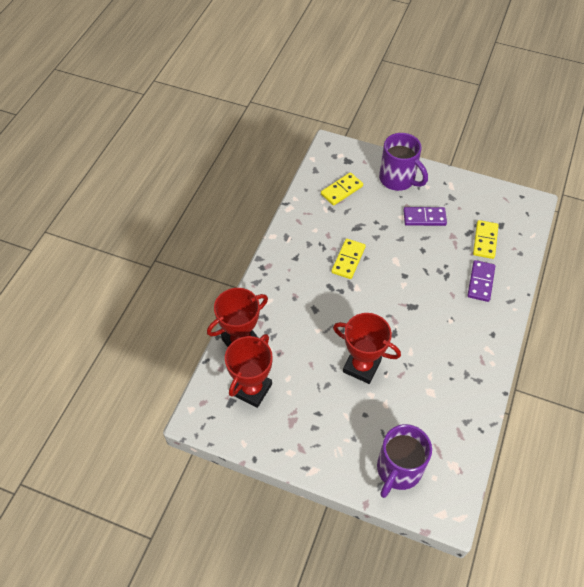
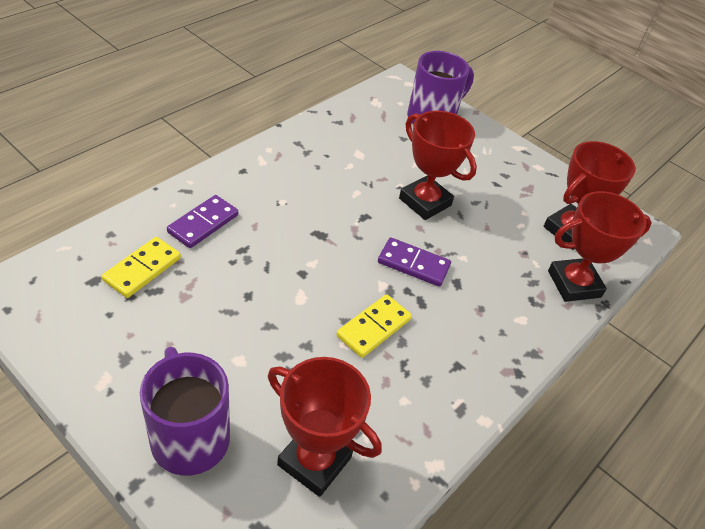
camera: 165 degrees left, 10 degrees down
(341, 190) = (314, 461): yellow domino -> red trophy
(424, 217) = (203, 342): purple domino -> purple domino (413, 264)

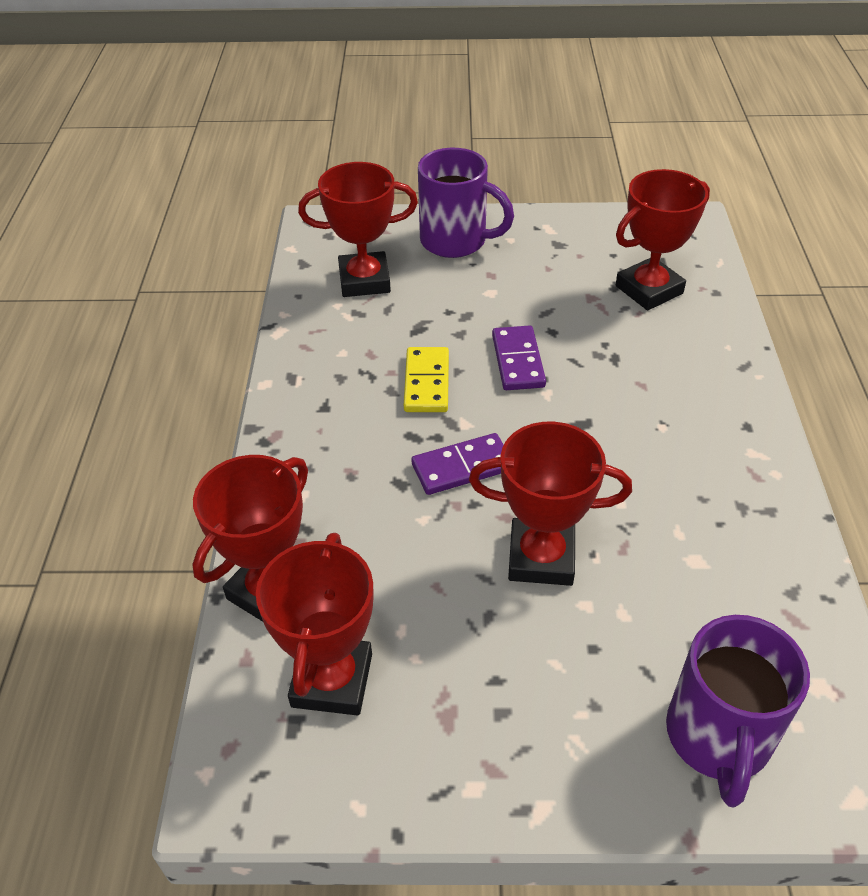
camera: 145 degrees right, 0 degrees up
(142, 269) = (649, 290): yellow domino -> red trophy
(203, 223) = (678, 351): purple domino -> purple domino (518, 361)

